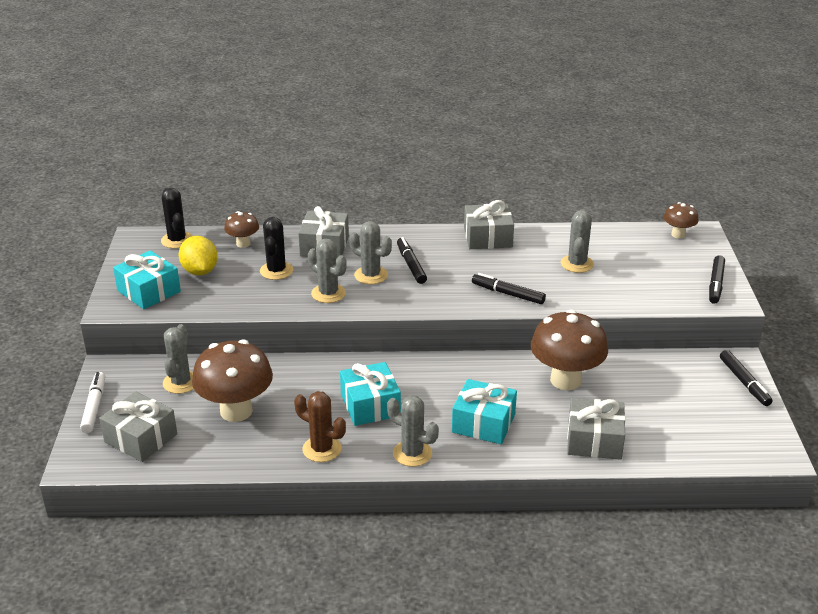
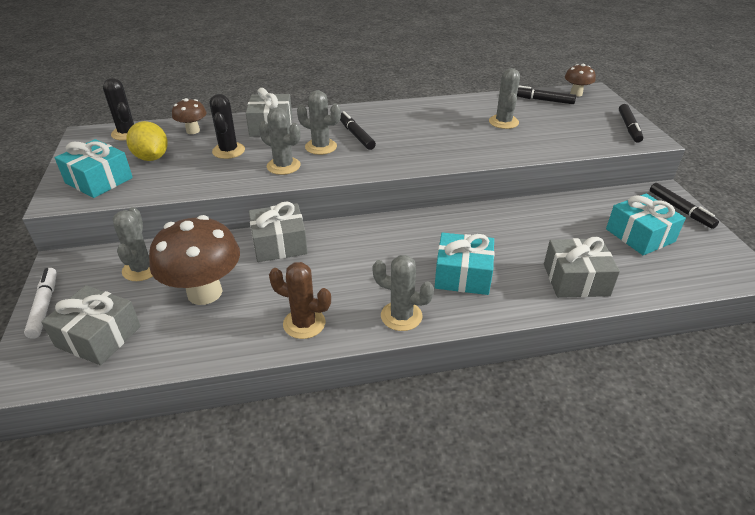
camera: 10 degrees left, 5 degrees up
(370, 405) = (344, 270): turquoise gift -> turquoise gift (640, 235)
(488, 237) = (417, 108): grey gift -> grey gift (279, 244)
(508, 294) = (453, 151): black marker -> black marker (542, 100)
(565, 380) = (523, 225): brown mushroom -> none

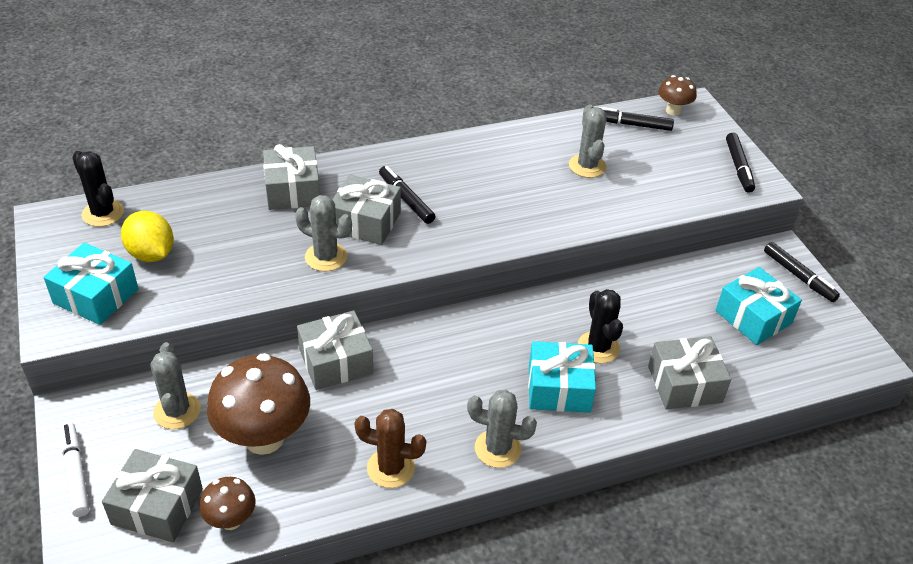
camera: 10 degrees left, 5 degrees up
(193, 131) = (190, 204): brown mushroom -> brown mushroom (231, 520)
(228, 151) = (248, 236): black cactus -> black cactus (598, 347)
(321, 147) = (365, 222): grey cactus -> grey gift

